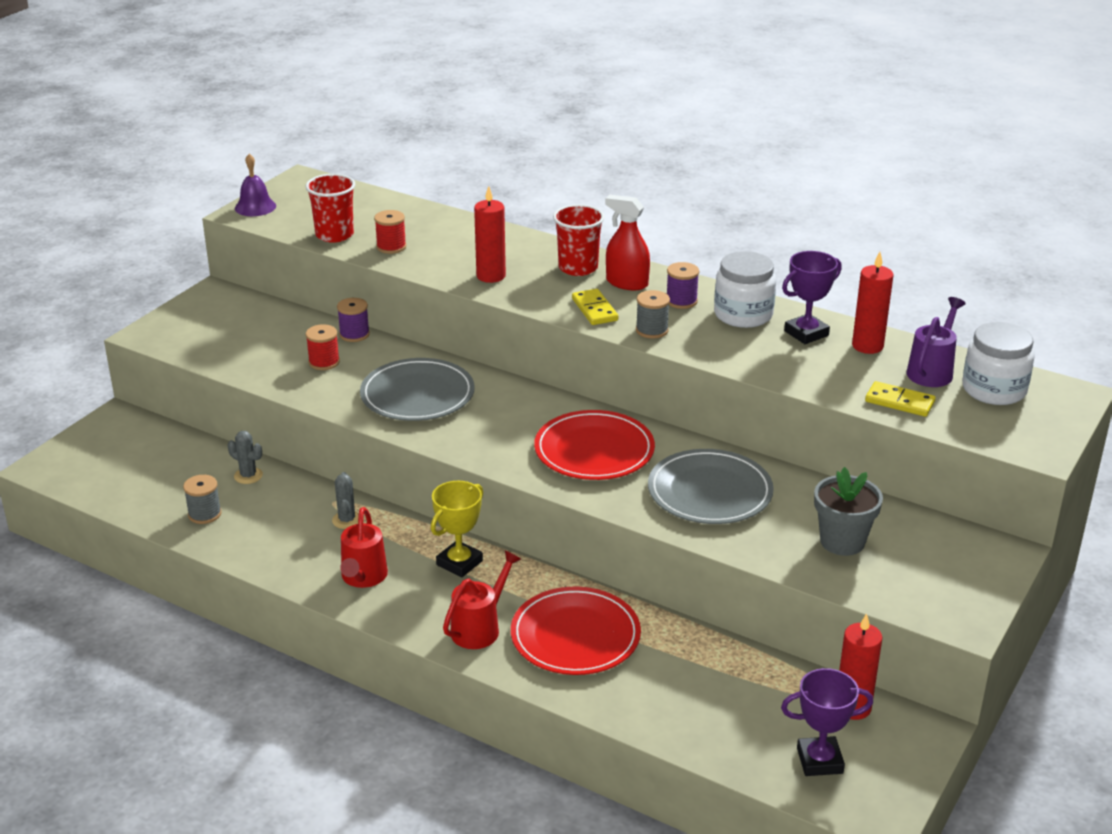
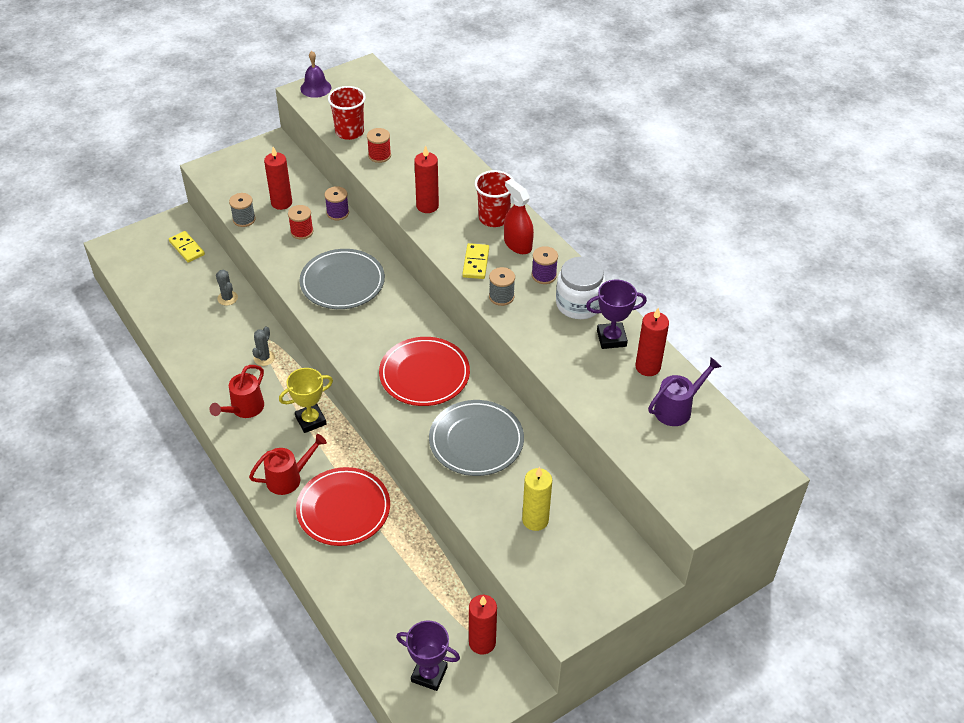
camera: 25 degrees right, 15 degrees up
(204, 514) = (182, 320): grey spool -> grey spool (244, 219)
(274, 342) = (281, 203): none -> red candle
(842, 541) = (535, 520): grey flower pot -> yellow candle
(899, 402) = (628, 429): yellow domino -> yellow domino (187, 248)
(994, 390) = (710, 444): white jar -> none

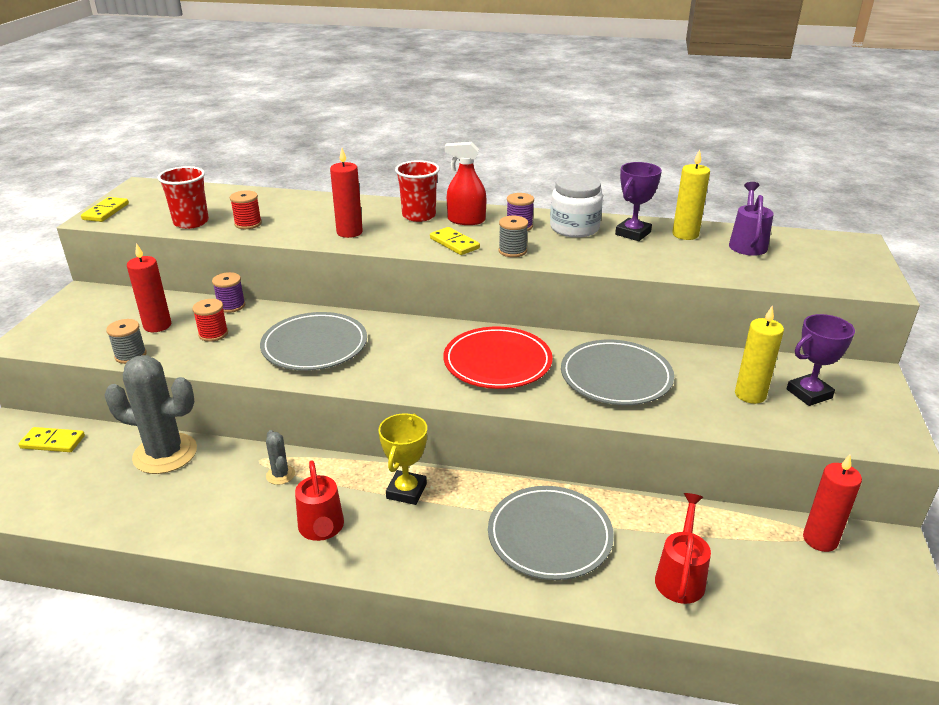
camera: 45 degrees left, 15 degrees down
(227, 298) = (165, 454): grey cactus -> grey cactus, size x2.23
(289, 478) = (459, 551): red watering can -> red watering can (680, 576)
(315, 88) = (106, 212): purple bell -> yellow domino
(343, 509) = (549, 536): red plate -> grey plate
(429, 674) = (834, 601): purple trophy -> purple trophy (809, 394)
(648, 367) = (685, 234): red candle -> yellow candle

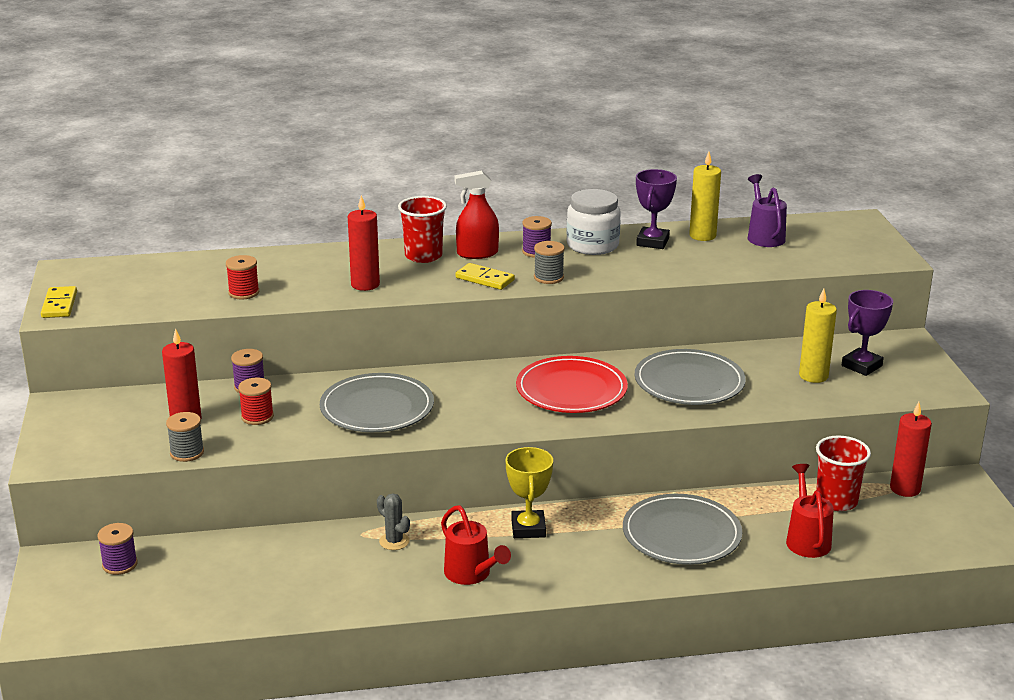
camera: 20 degrees left, 5 degrees down
(53, 442) = (120, 564): yellow domino -> purple spool
(165, 454) = (256, 549): grey cactus -> none
(191, 222) = (176, 301): red cup -> red cup (836, 501)

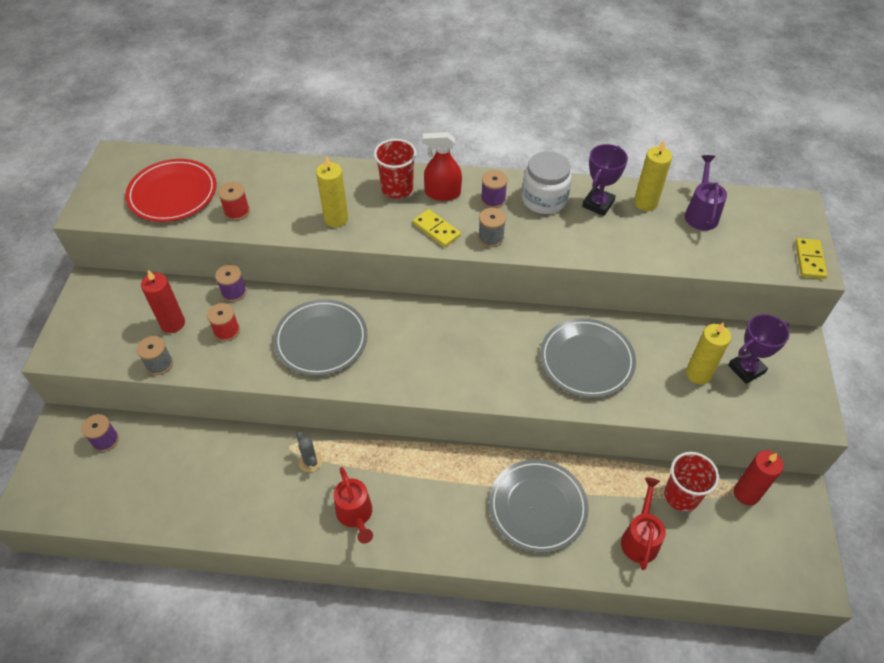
camera: 15 degrees right, 25 degrees up
(59, 305) = (93, 201): yellow domino -> yellow domino (809, 260)
(365, 284) = (336, 219): red candle -> yellow candle
(528, 528) = (417, 470): yellow trophy -> none
(571, 390) = (484, 349): red plate -> red plate (173, 193)

